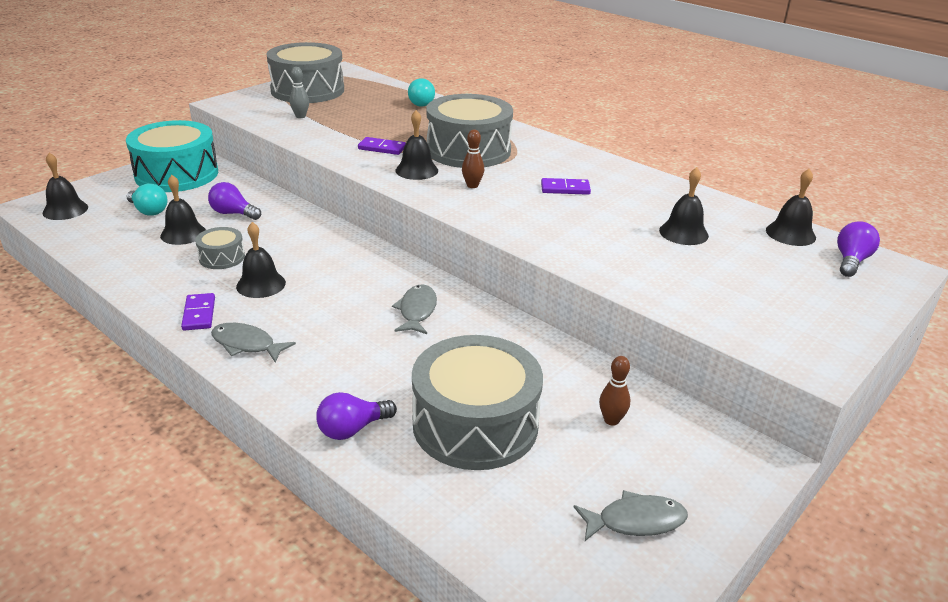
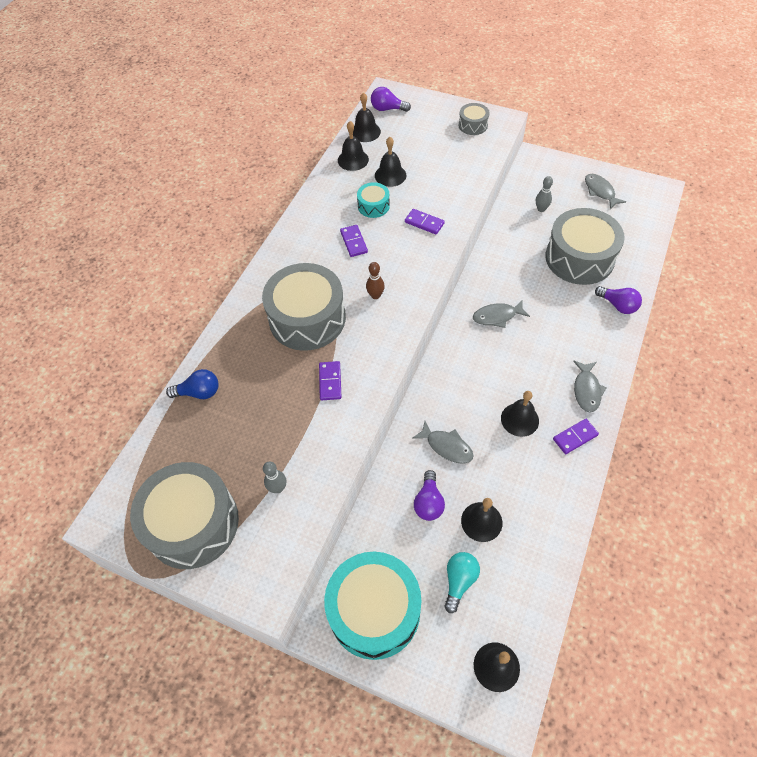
camera: 105 degrees left, 25 degrees up
(222, 257) = (500, 467): grey drum -> grey drum (473, 125)
(277, 235) = (446, 446): none -> grey fish
(416, 170) = (365, 339): black bell -> black bell (353, 160)
(423, 103) = (199, 392): turquoise light bulb -> blue light bulb
(574, 236) = (424, 223): none -> purple domino
(611, 420) = (541, 209): brown bowling pin -> grey bowling pin
(624, 211) = (373, 206): none -> turquoise drum

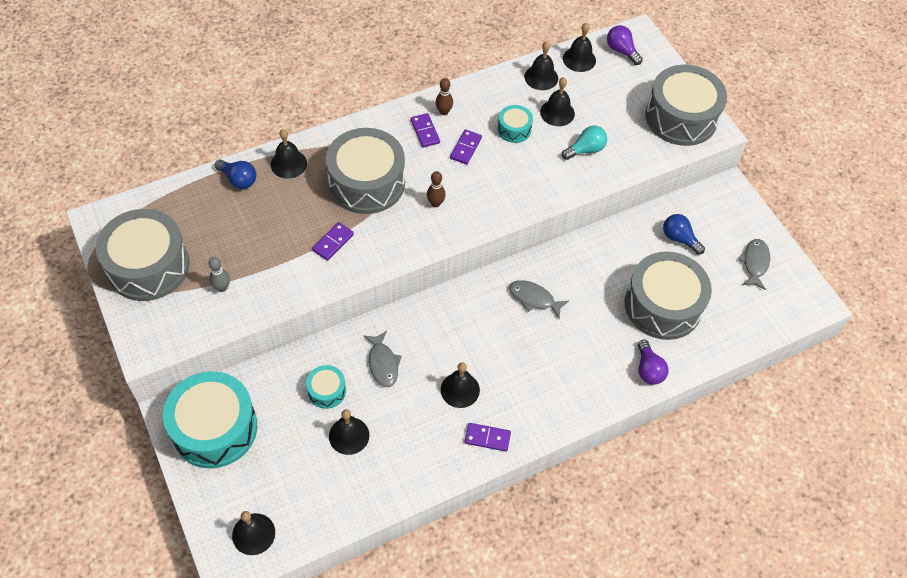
camera: 35 degrees right, 0 degrees up
(228, 349) = (288, 164): none -> black bell
(309, 228) = (444, 112): none -> brown bowling pin
(424, 223) = (539, 173): purple domino -> purple domino (425, 131)
(428, 502) = (327, 391): purple light bulb -> turquoise drum
(459, 581) = (289, 460): turquoise light bulb -> turquoise light bulb (585, 150)
(473, 125) = (681, 117): grey drum -> grey drum, size x2.15
(541, 209) = (679, 239): grey bowling pin -> blue light bulb
(586, 390) = (539, 412): grey fish -> none

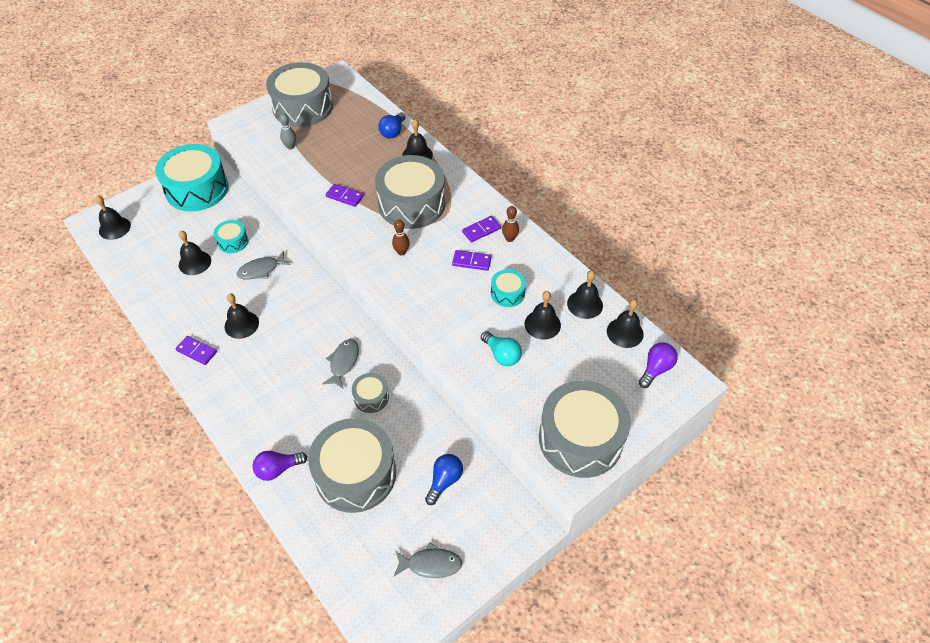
camera: 80 degrees right, 5 degrees down
(487, 438) = (196, 351): purple domino -> purple domino turned 60 degrees counterclockwise
(581, 281) = (371, 397): none -> grey drum

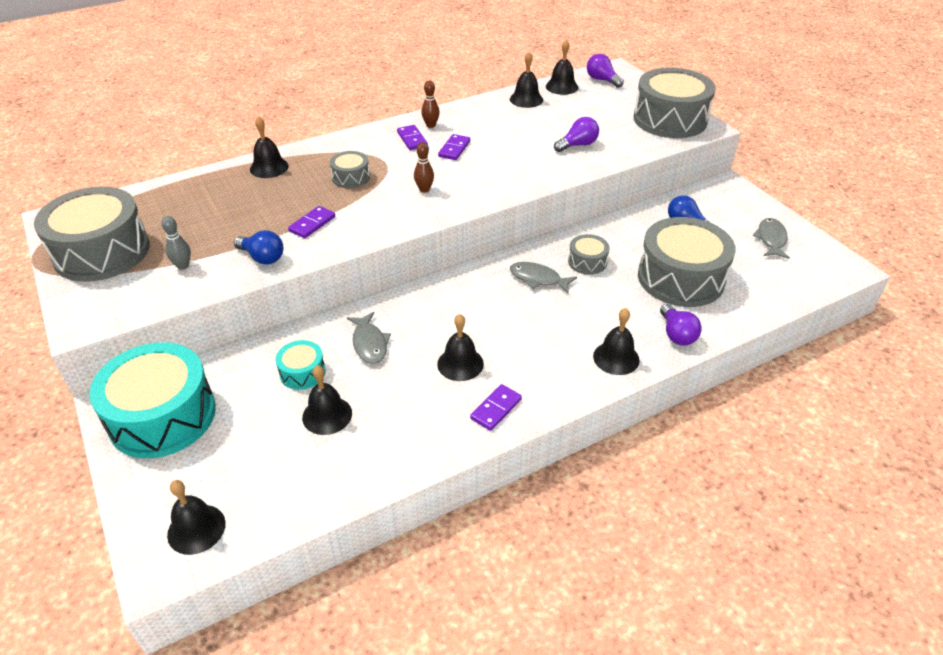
camera: 80 degrees left, 10 degrees down
(393, 132) = (214, 181): blue light bulb -> blue light bulb (262, 257)
(411, 204) = (351, 177): grey drum -> grey drum, size x0.46
(502, 355) = (578, 145): turquoise light bulb -> purple light bulb
(507, 293) = (503, 134): turquoise drum -> none
(542, 324) = (545, 121): black bell -> black bell (616, 358)

